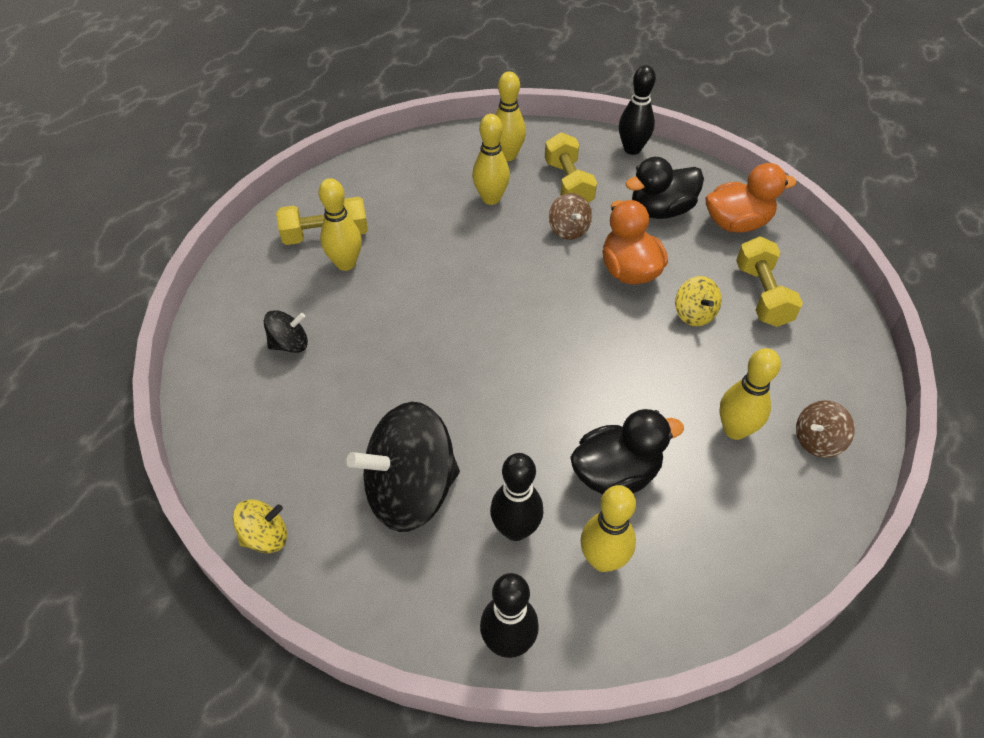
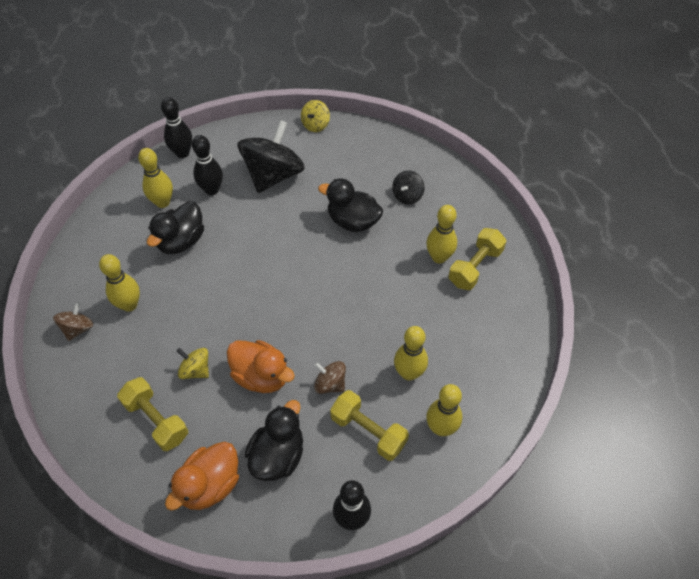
camera: 140 degrees right, 5 degrees up
(384, 356) = (352, 221): none -> black duck

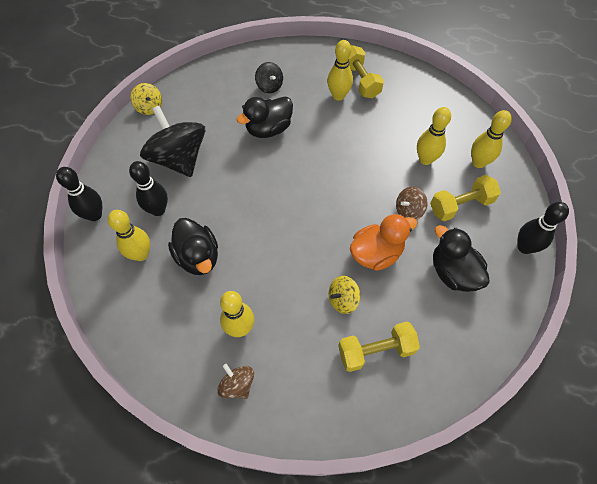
camera: 60 degrees left, 5 degrees up
(210, 485) = (457, 332): orange duck -> none

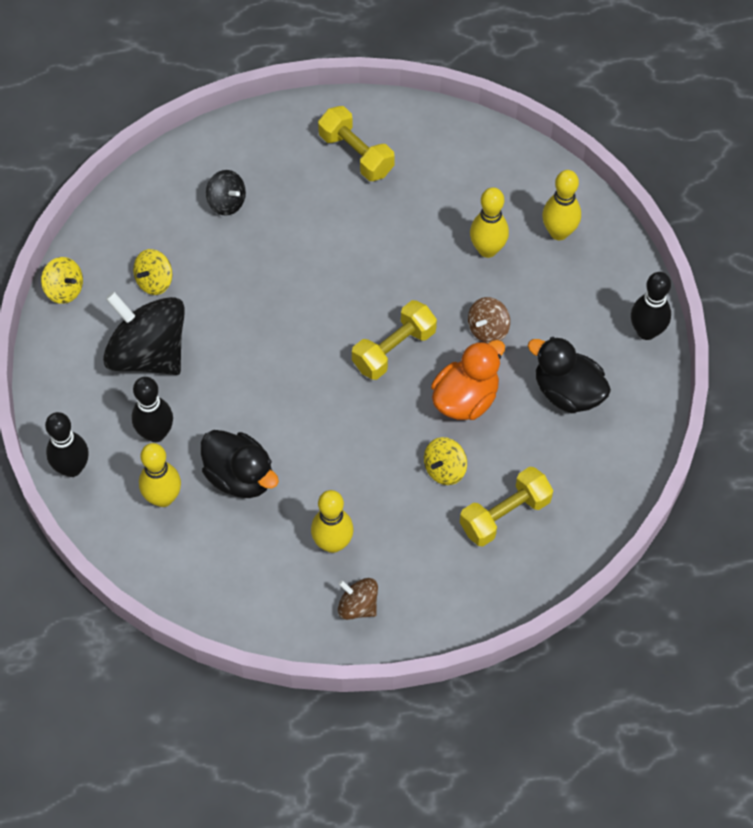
camera: 20 degrees left, 0 degrees up
(204, 118) = (154, 281): none -> yellow spinning top
(268, 129) = (254, 271): black duck -> none
(338, 96) = (333, 188): yellow bowling pin -> none
(460, 205) = (552, 301): yellow dumbbell -> yellow dumbbell (394, 349)

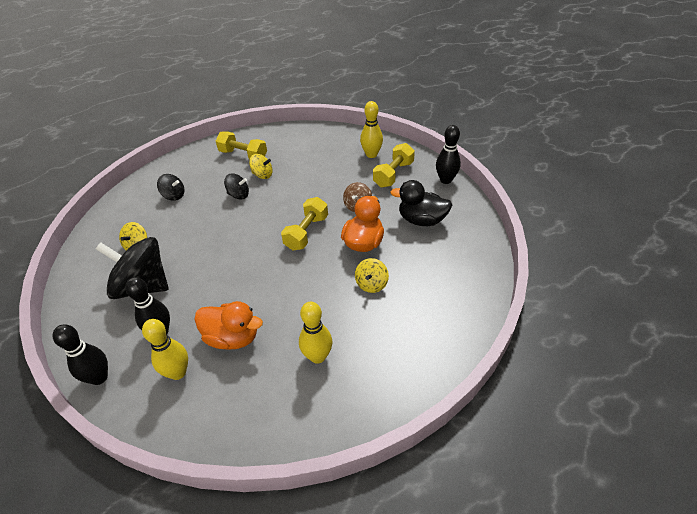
camera: 20 degrees left, 15 degrees down
(64, 290) = (74, 269): yellow spinning top -> yellow spinning top (262, 175)
(240, 477) = (232, 337): black duck -> orange duck
(322, 238) = (238, 195): none -> black spinning top
(358, 606) = (356, 393): brown spinning top -> none
(487, 249) = (337, 172): yellow bowling pin -> none
(505, 515) = (425, 296): yellow dumbbell -> yellow dumbbell (393, 174)

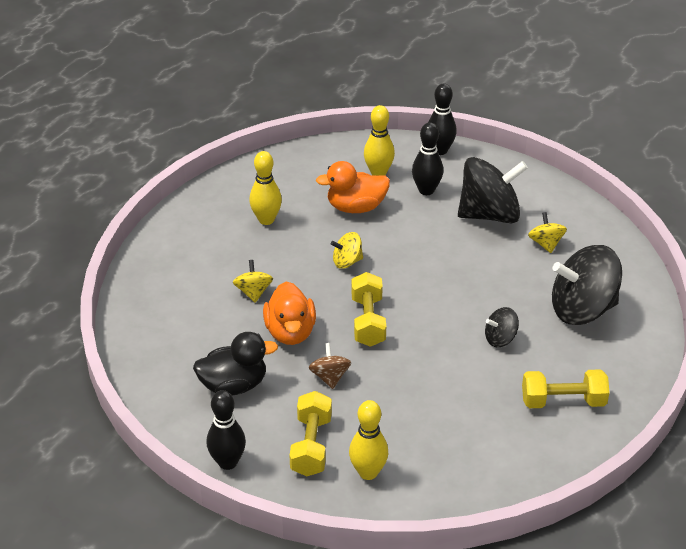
camera: 150 degrees right, 5 degrees down
(174, 195) = (582, 309): black spinning top -> black spinning top, size x2.11
(262, 175) = (499, 378): yellow spinning top -> yellow spinning top (347, 262)

